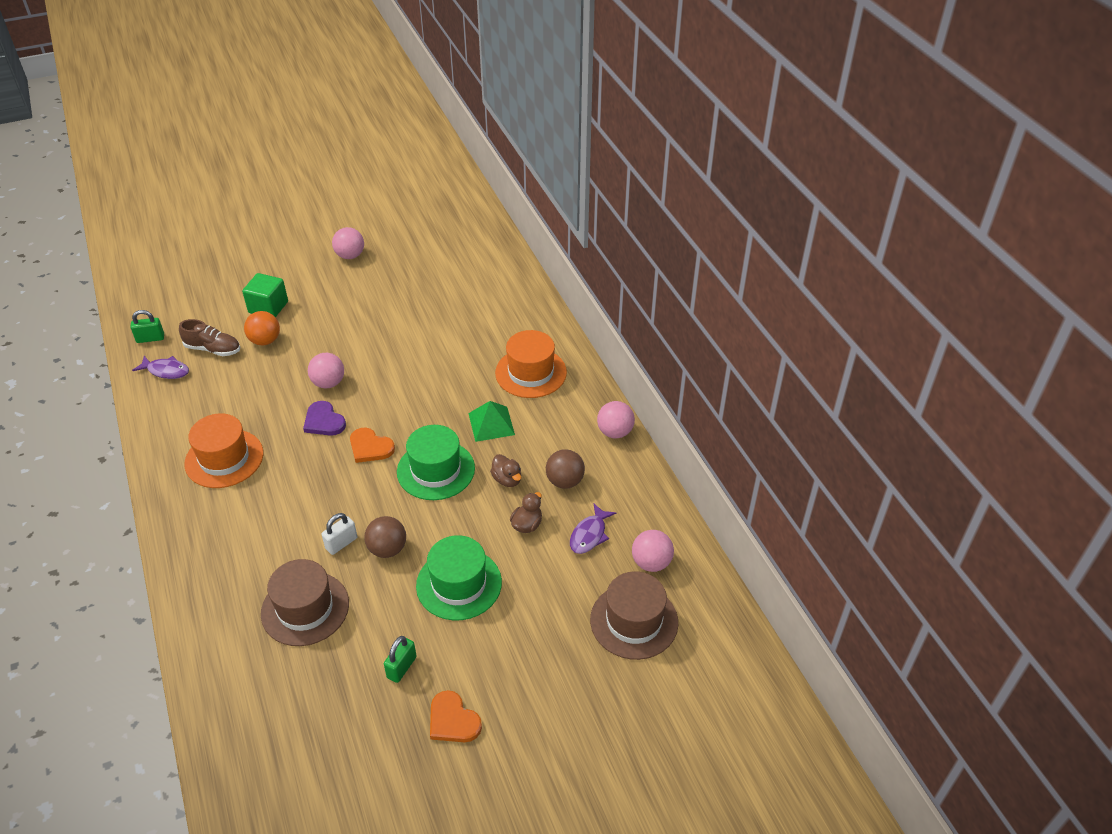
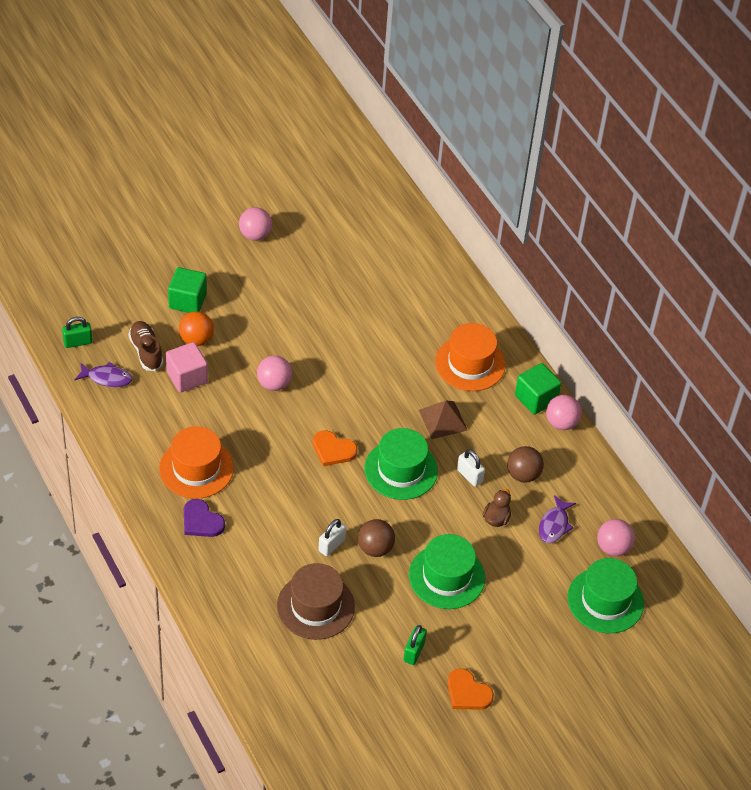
camera: 10 degrees left, 5 degrees up
(213, 349) = (146, 351): brown shoe -> brown shoe turned 120 degrees counterclockwise
(244, 373) = (187, 377): none -> pink cube
(324, 421) = (281, 425): purple heart -> purple heart (201, 521)
(491, 423) = (443, 420): green pyramid -> brown pyramid
(507, 479) = (469, 476): brown duck -> white padlock
(592, 408) = (536, 398): none -> green cube
(634, 621) = (605, 600): brown hat -> green hat

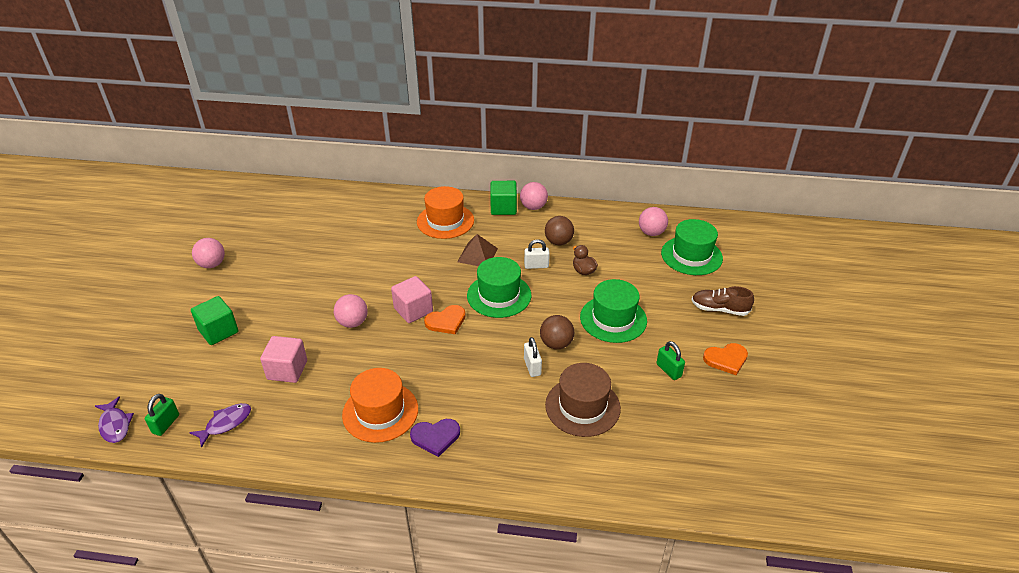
camera: 50 degrees left, 10 degrees down
(146, 351) = (232, 382): brown shoe -> brown shoe (719, 309)
(196, 339) = (260, 345): orange ball -> none
(326, 417) = (413, 310): none -> pink cube
(554, 525) = (612, 248): purple fish -> purple fish (115, 425)

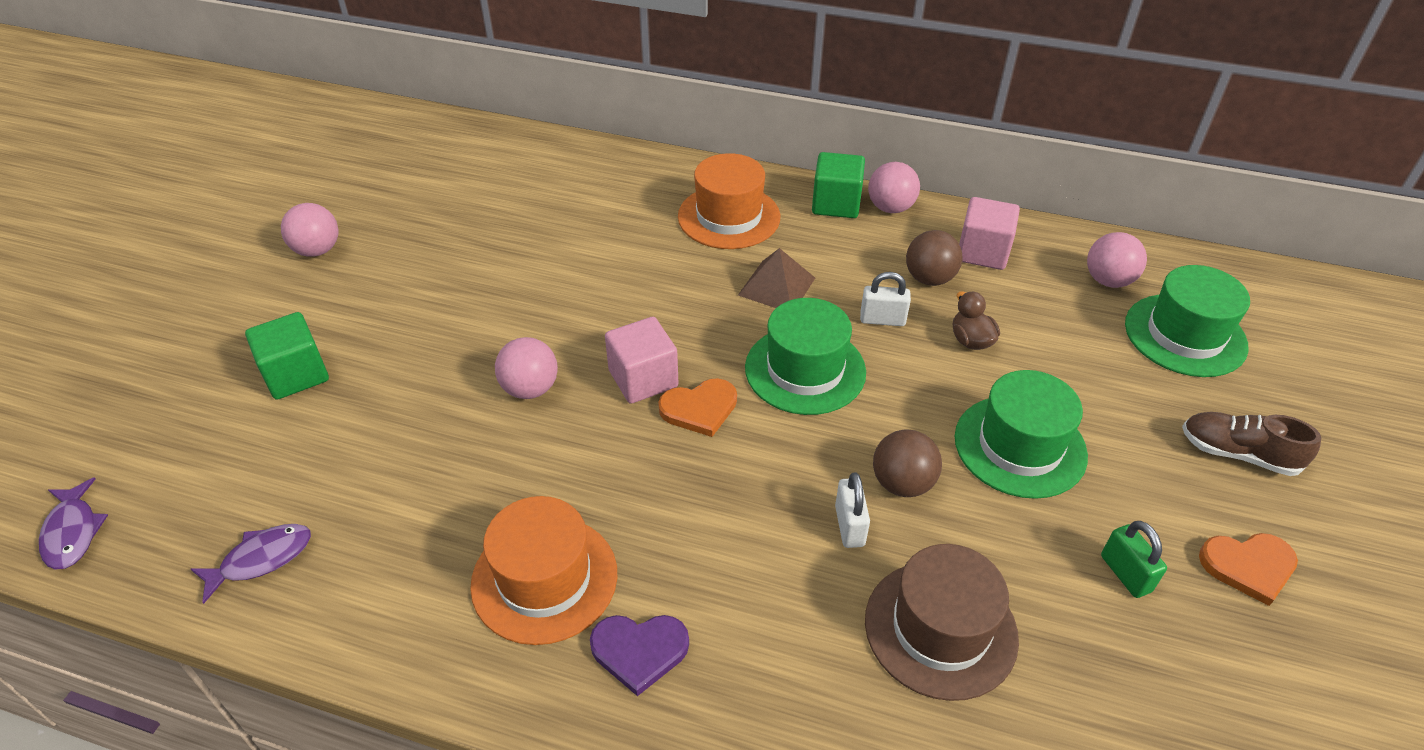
camera: 10 degrees right, 5 degrees up
(166, 424) = (158, 544): green padlock -> none
(287, 370) = (395, 467): pink cube -> pink cube (982, 252)

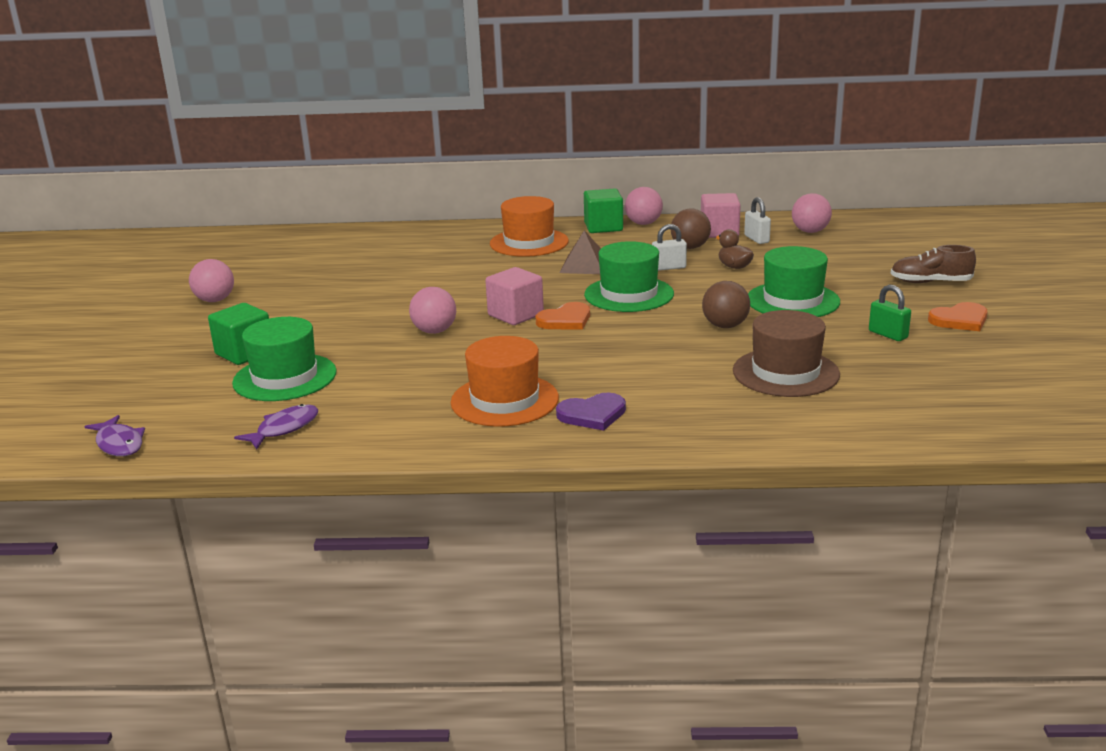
camera: 15 degrees left, 20 degrees down
(849, 526) = (701, 347): white padlock -> white padlock (756, 239)
(1185, 335) = (872, 245): green hat -> green hat (285, 377)

